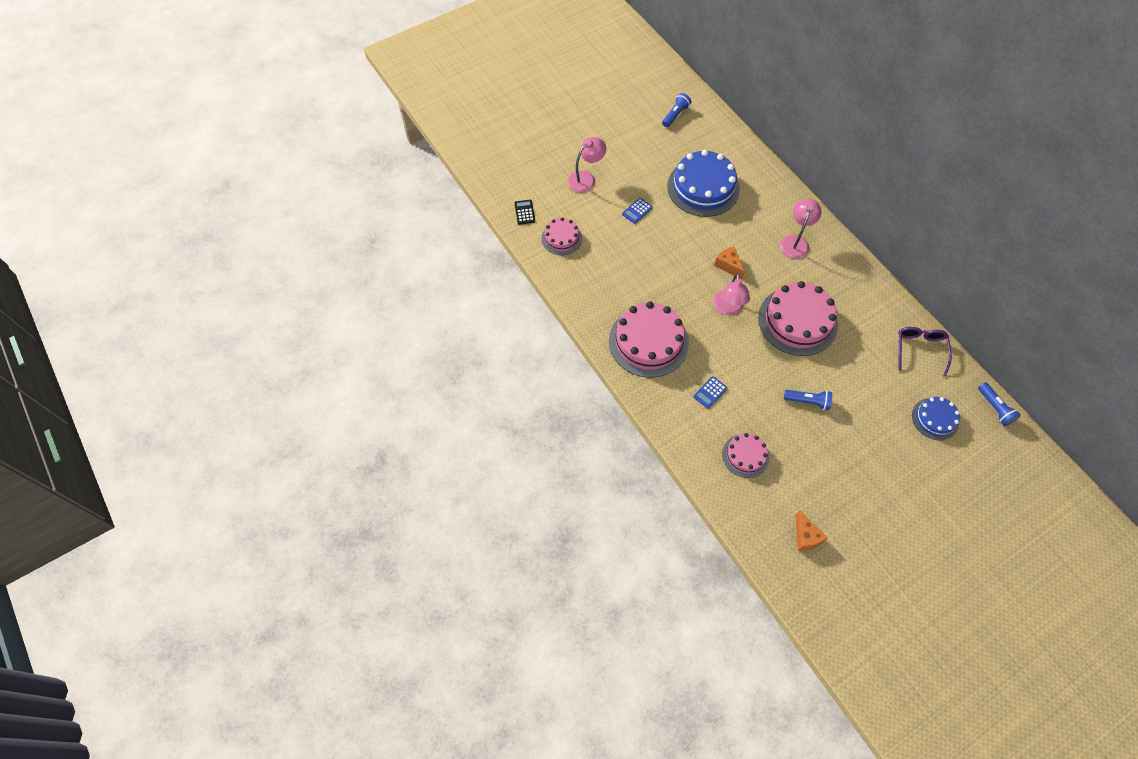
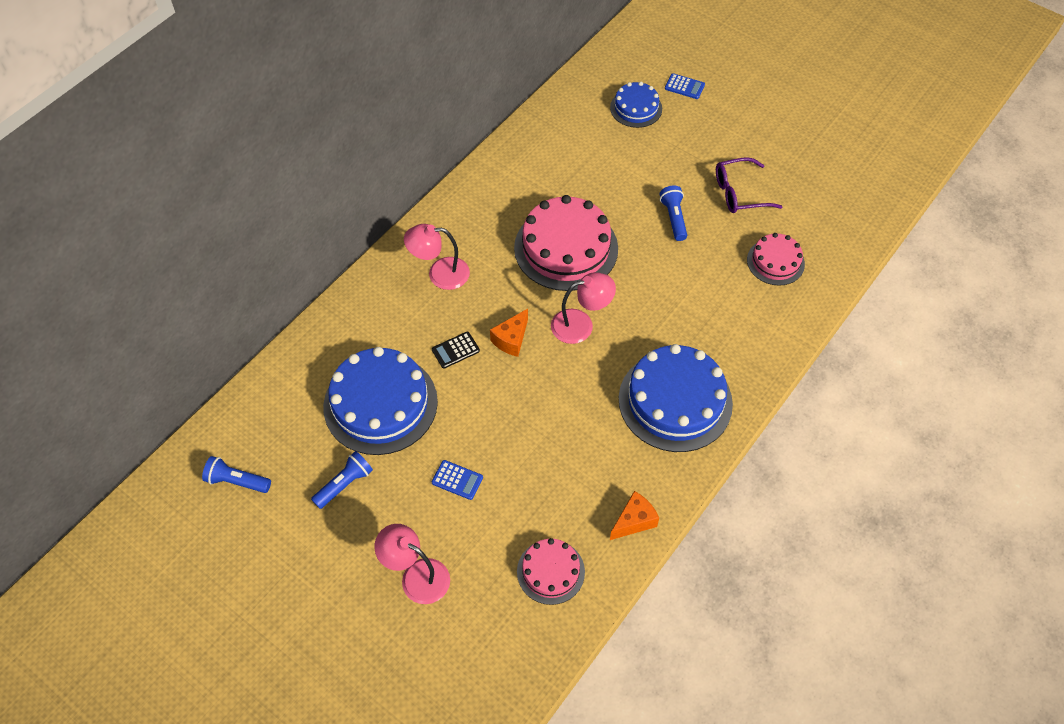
camera: 110 degrees left, 5 degrees down
(524, 212) = (521, 648): black calculator -> black calculator (455, 350)
(648, 341) = (675, 401): pink cake -> blue cake
(710, 392) = (713, 315): blue calculator -> blue calculator (684, 87)
(805, 536) = (836, 191): orange cheese -> orange cheese (634, 521)
(919, 349) = (552, 131): purple glasses -> purple glasses (739, 193)
(994, 408) = (597, 64): blue flashlight -> blue flashlight (344, 484)

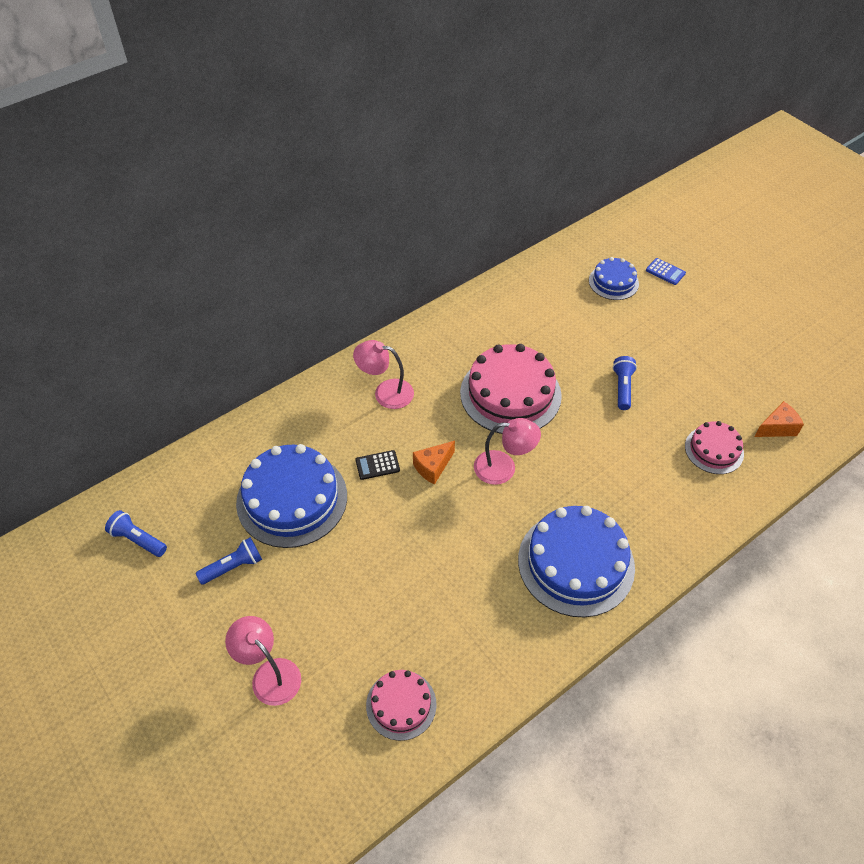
camera: 15 degrees right, 5 degrees down
(457, 480) = (339, 589): blue calculator -> none
(634, 521) = (500, 674): orange cheese -> orange cheese (777, 428)
(739, 193) = (694, 377): purple glasses -> none

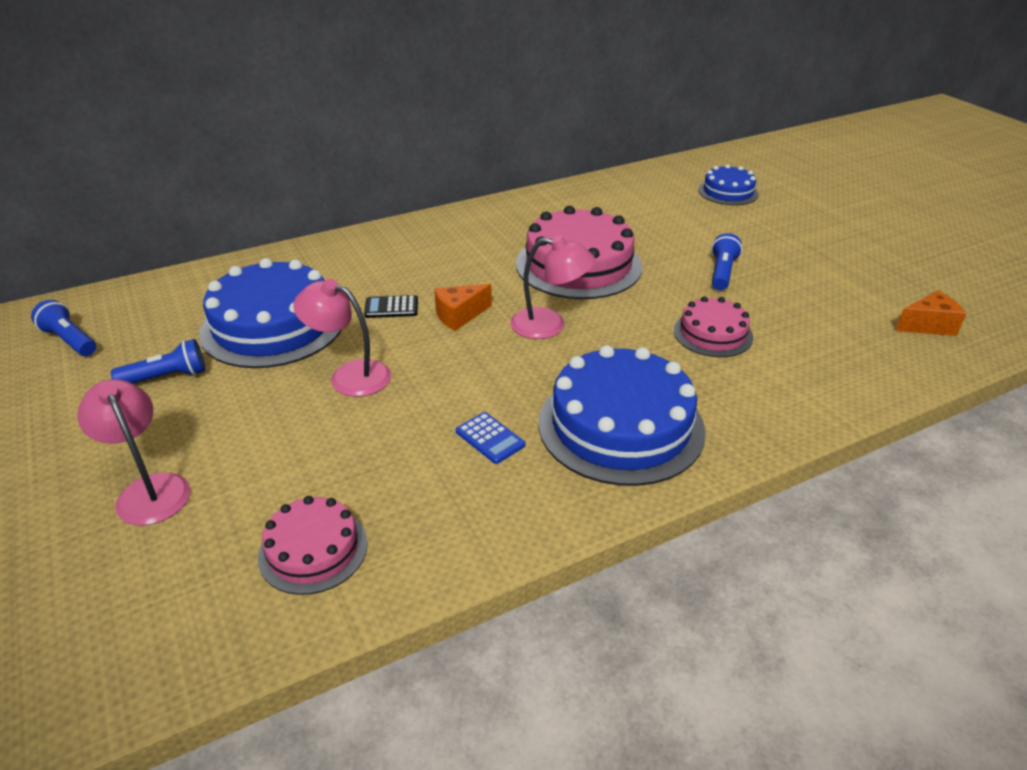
camera: 10 degrees right, 15 degrees down
(385, 392) = (428, 250): pink lamp -> pink lamp (349, 375)
(665, 272) = (792, 189): blue calculator -> blue calculator (490, 438)
(714, 450) = (837, 337): pink cake -> pink cake (713, 334)

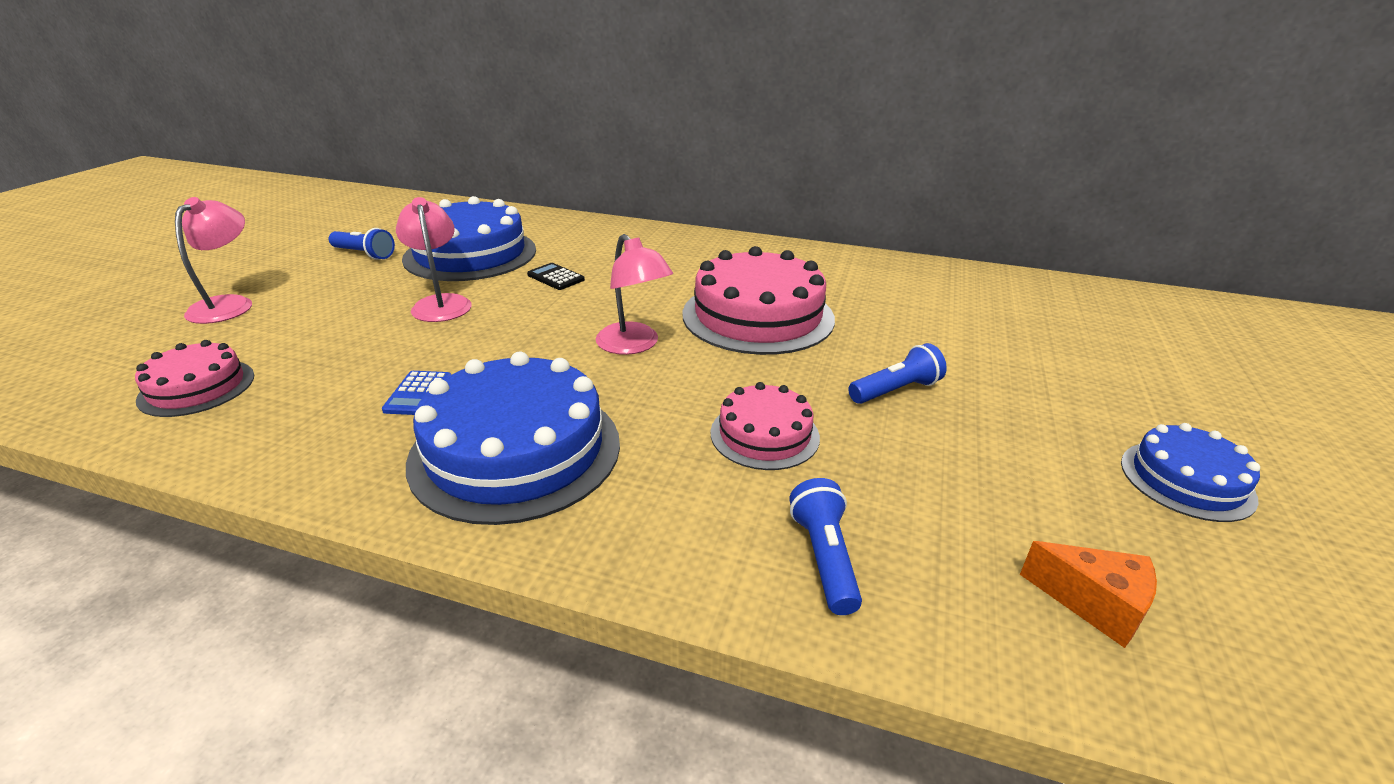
camera: 45 degrees right, 5 degrees down
(69, 340) = (372, 216): blue flashlight -> blue flashlight (824, 558)
(459, 316) = (585, 304): orange cheese -> none
(728, 192) = (1065, 327): blue cake -> blue cake (1186, 480)

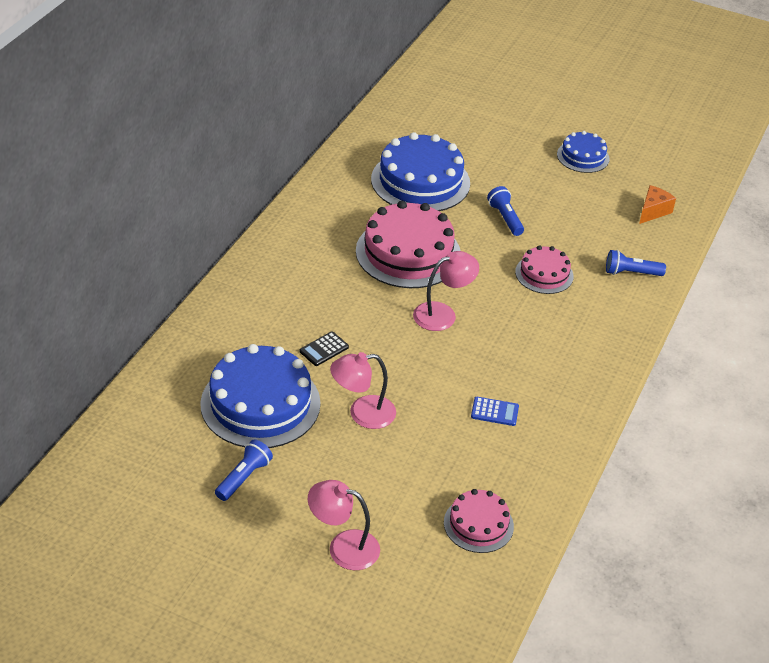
camera: 85 degrees left, 10 degrees up
(516, 450) = (554, 366): blue cake -> blue cake (420, 181)

